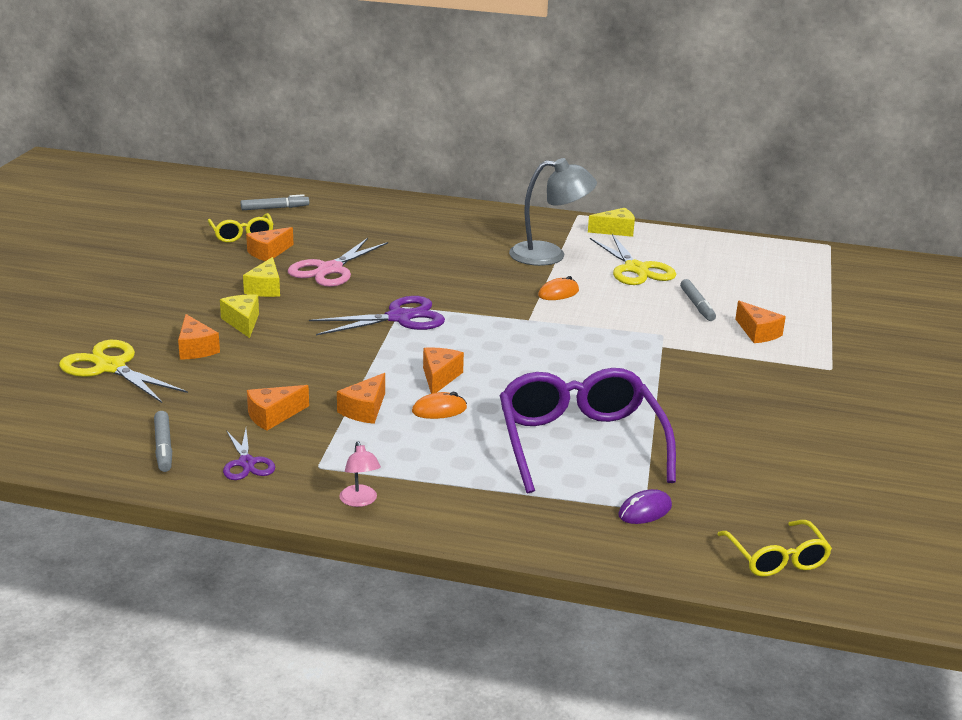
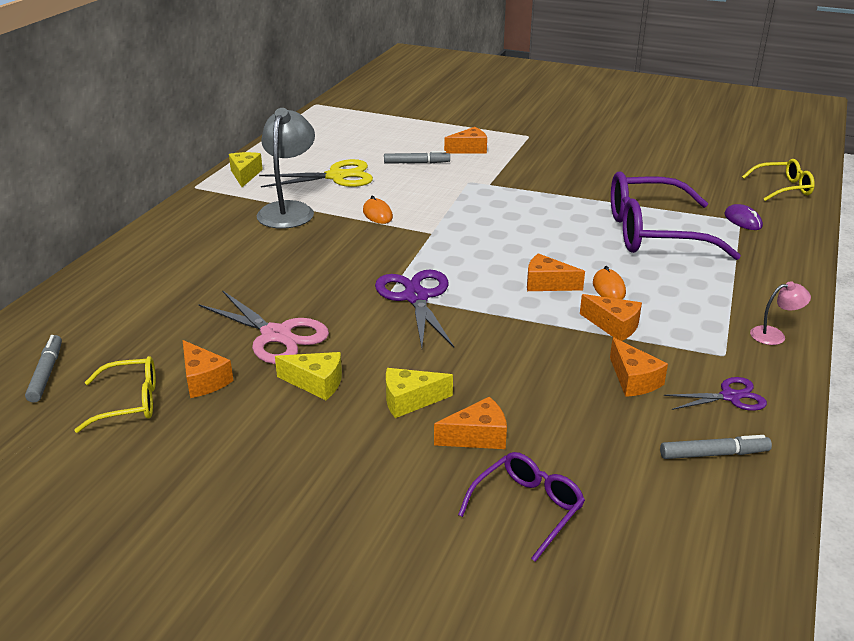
camera: 80 degrees left, 5 degrees up
(110, 367) = (527, 509): yellow scissors -> purple glasses

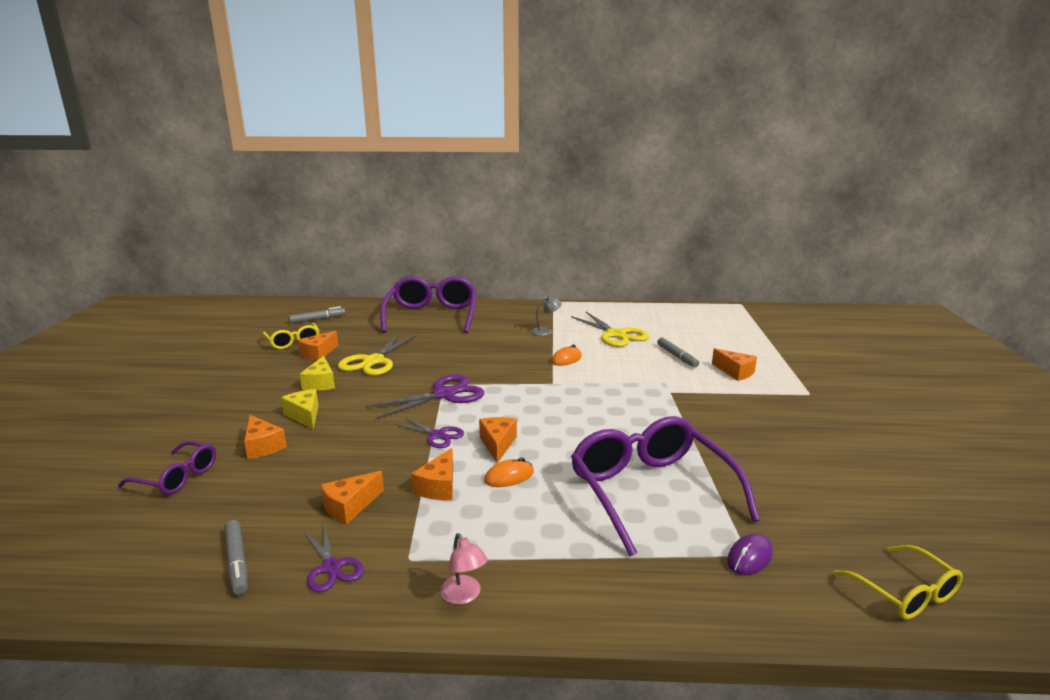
camera: 70 degrees right, 10 degrees down
(152, 273) = (432, 316): none -> purple glasses
(245, 175) = (586, 309): yellow cheese -> none
(276, 335) = (373, 361): pink scissors -> yellow scissors
(289, 210) = (546, 331): grey lamp -> grey lamp, size x0.47
(511, 314) = (437, 435): none -> purple scissors

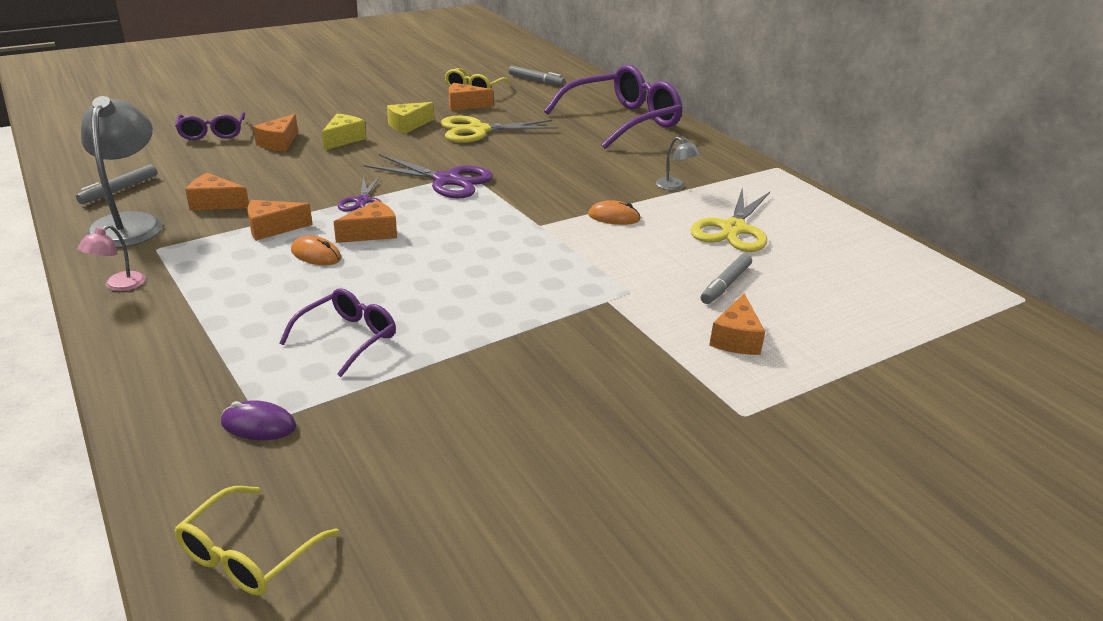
camera: 55 degrees right, 10 degrees up
(331, 567) = (130, 223): purple scissors -> grey lamp
(651, 492) = (347, 338): purple glasses -> purple glasses, size x0.51

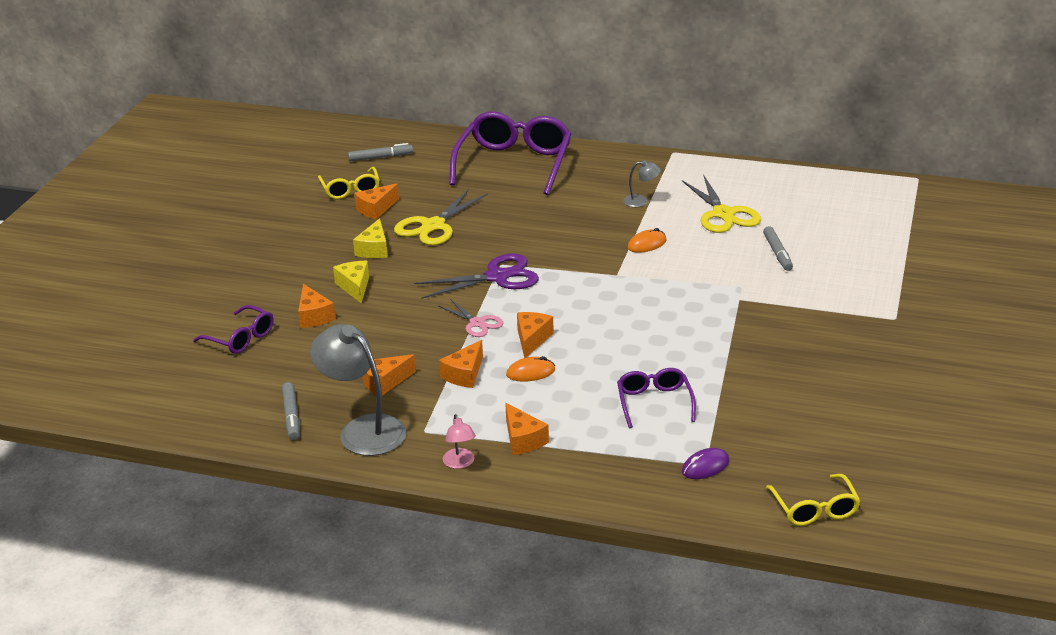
camera: 40 degrees left, 0 degrees up
(362, 201) = (477, 323): purple scissors -> pink scissors
(736, 339) = (831, 281): orange cheese -> orange cheese (523, 440)

